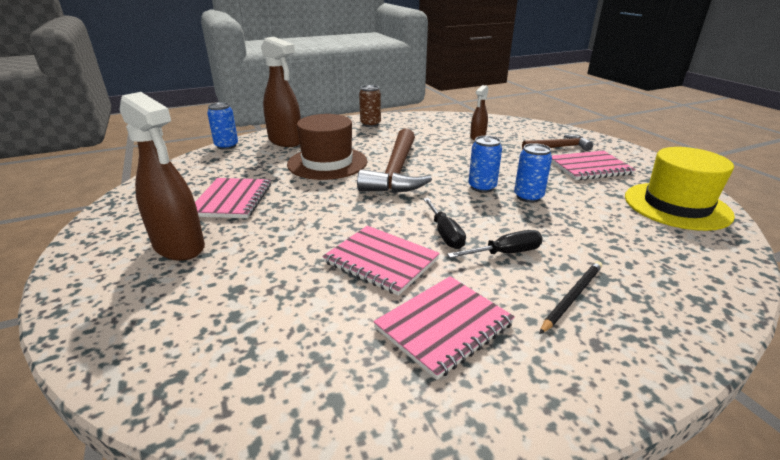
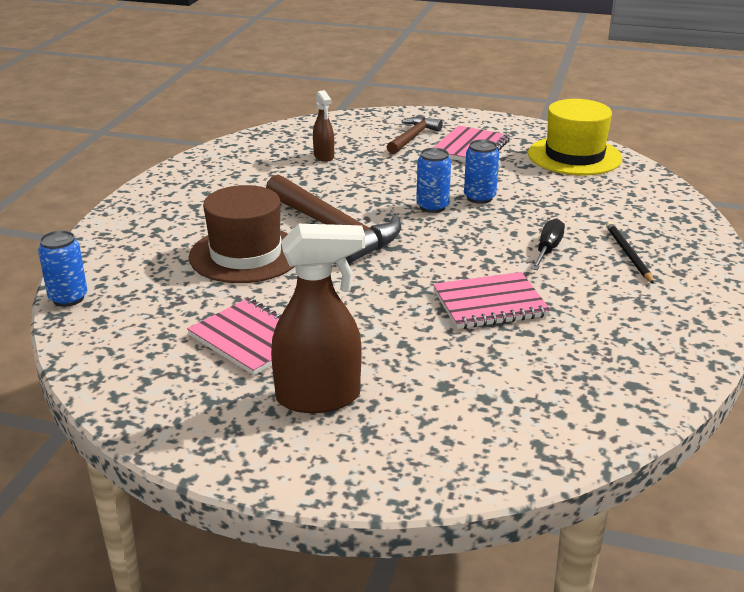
camera: 50 degrees left, 0 degrees up
(285, 141) = (130, 256): brown spray bottle -> none
(370, 124) = (176, 189): brown can -> none
(444, 326) = (604, 314): pink notebook -> none
(445, 234) = (486, 259): black screwdriver -> none

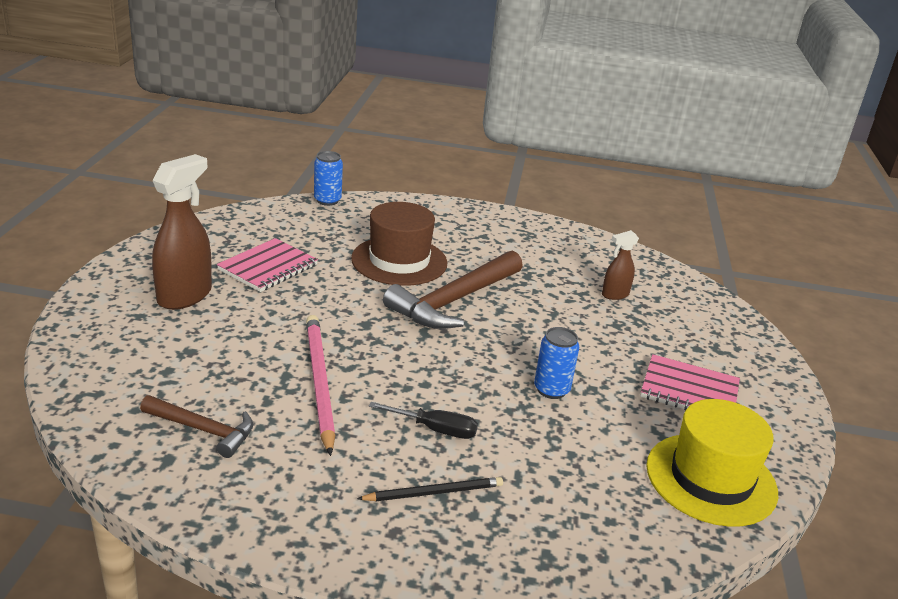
camera: 80 degrees right, 0 degrees up
(319, 397) = (185, 296): brown spray bottle -> brown spray bottle turned 135 degrees counterclockwise
(413, 137) = (698, 350): brown hammer -> brown hammer (204, 430)
(432, 207) = (518, 357): blue can -> none
(490, 304) = (319, 382): pink notebook -> pink pencil

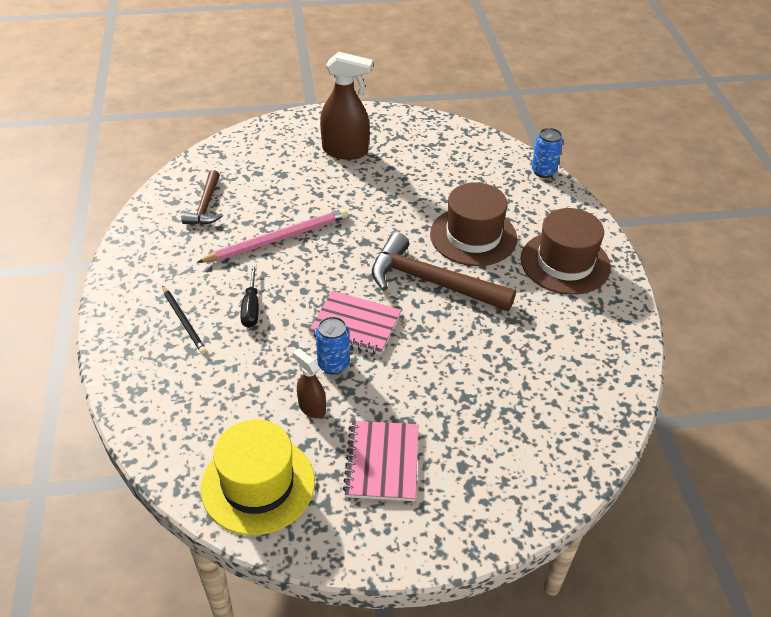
camera: 75 degrees right, 15 degrees up
(268, 267) = (409, 174): pink notebook -> pink notebook (355, 324)
(464, 230) = (565, 263): none -> brown hat
(615, 294) = (522, 389): brown spray bottle -> brown spray bottle (311, 407)

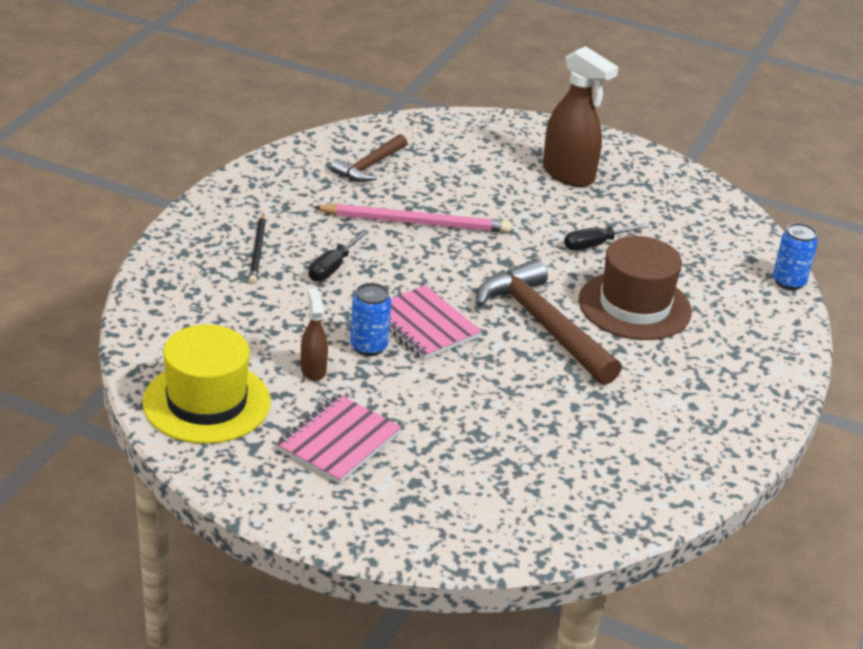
camera: 30 degrees right, 10 degrees down
(409, 199) = (596, 244): none -> black screwdriver
(565, 263) = (718, 373): brown hat -> none

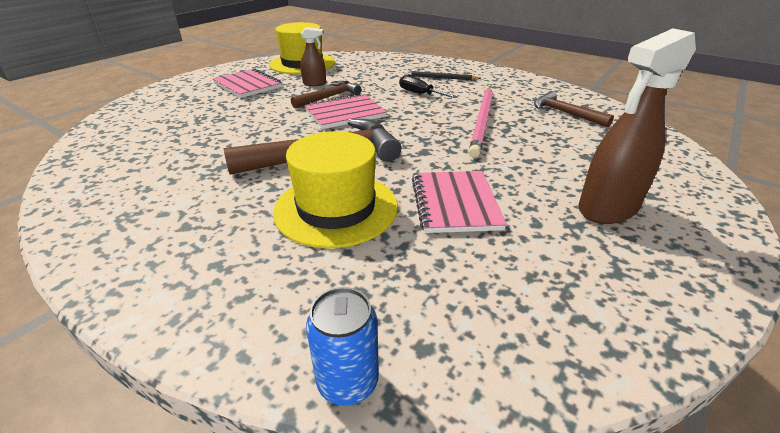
camera: 105 degrees right, 0 degrees up
(368, 347) = (329, 97): blue can -> brown hammer
(596, 244) = (455, 203): black screwdriver -> pink notebook
(634, 306) = (336, 208): brown hat -> yellow hat

